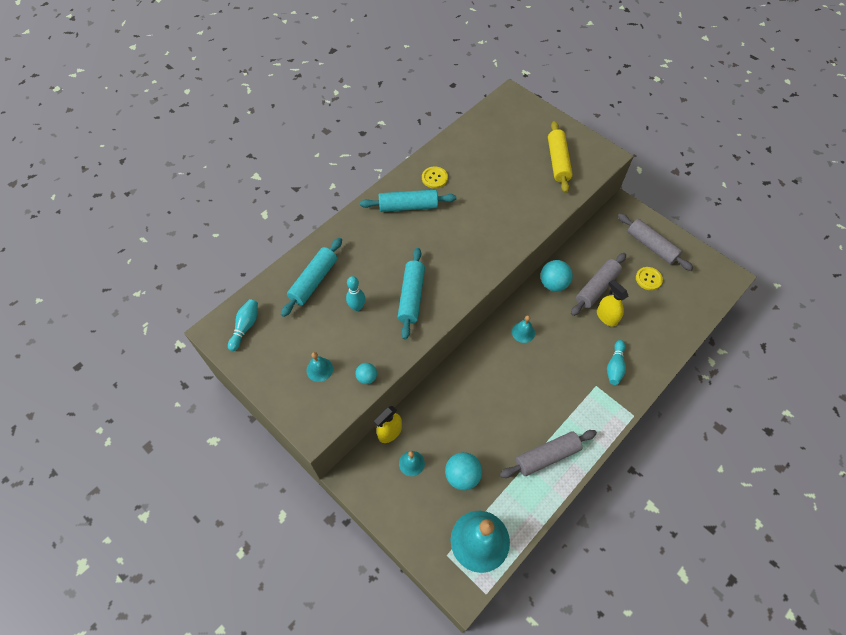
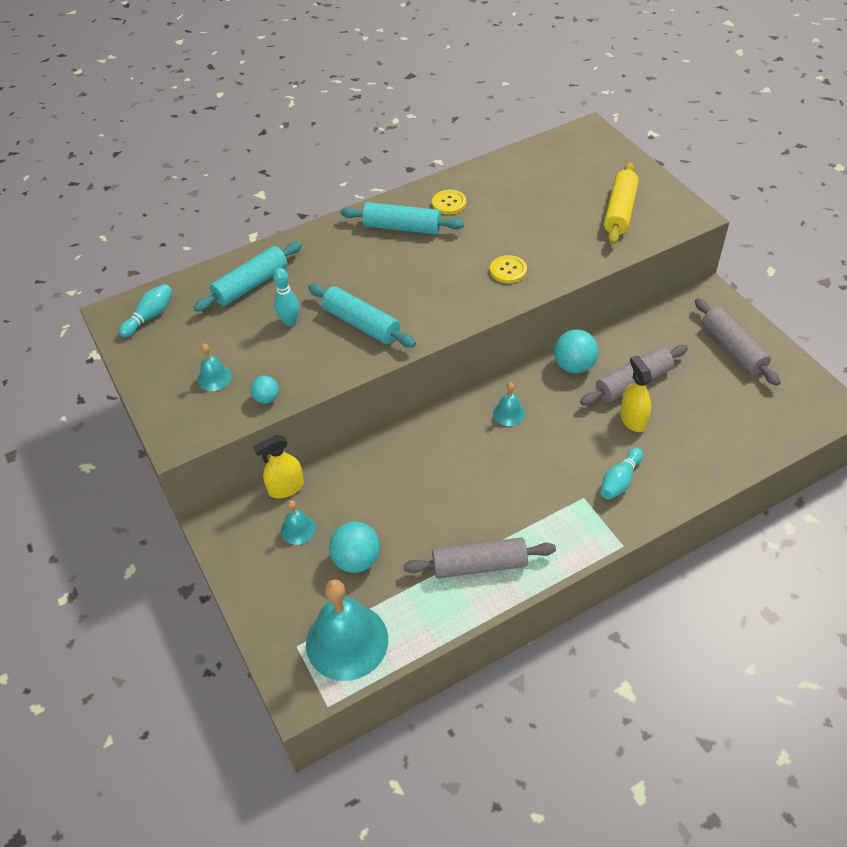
camera: 20 degrees right, 10 degrees down
(411, 297) = (361, 324): turquoise rolling pin -> turquoise rolling pin turned 75 degrees counterclockwise
(648, 279) = (712, 386): yellow button -> yellow button (508, 270)

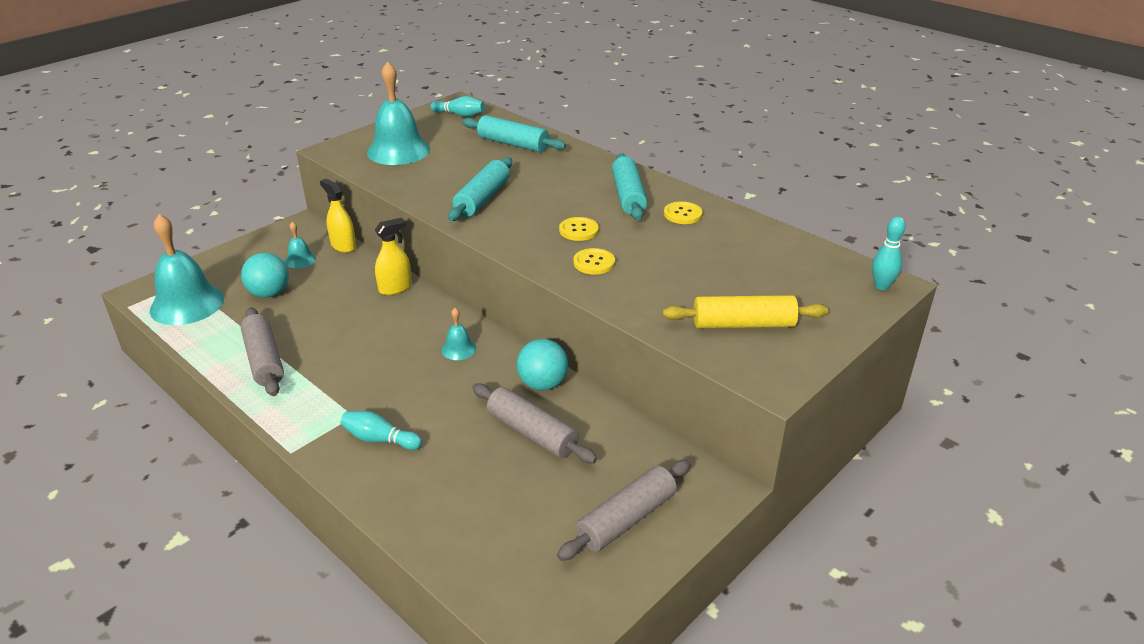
camera: 70 degrees right, 15 degrees down
(214, 378) = (398, 150): turquoise bell -> turquoise bell, size x2.16
(267, 398) = (380, 175): turquoise ball -> none
(290, 321) = (474, 167): turquoise bowling pin -> turquoise bowling pin (881, 286)
(450, 269) = (578, 230): none -> yellow button
(633, 419) = (473, 439): yellow spray bottle -> yellow spray bottle (395, 288)

